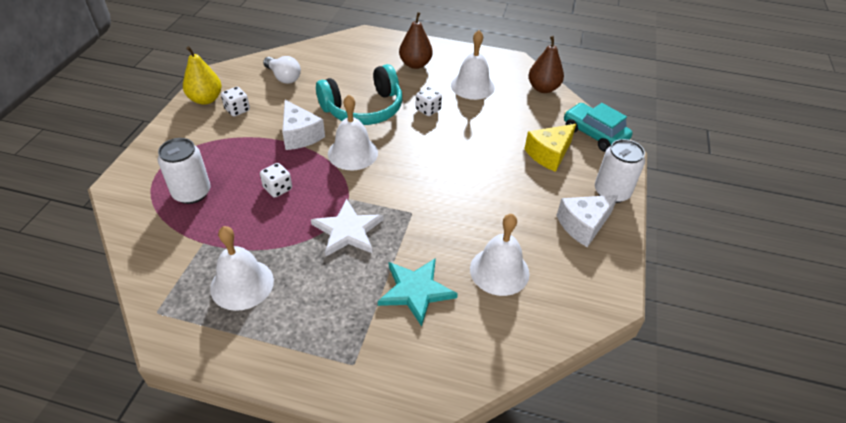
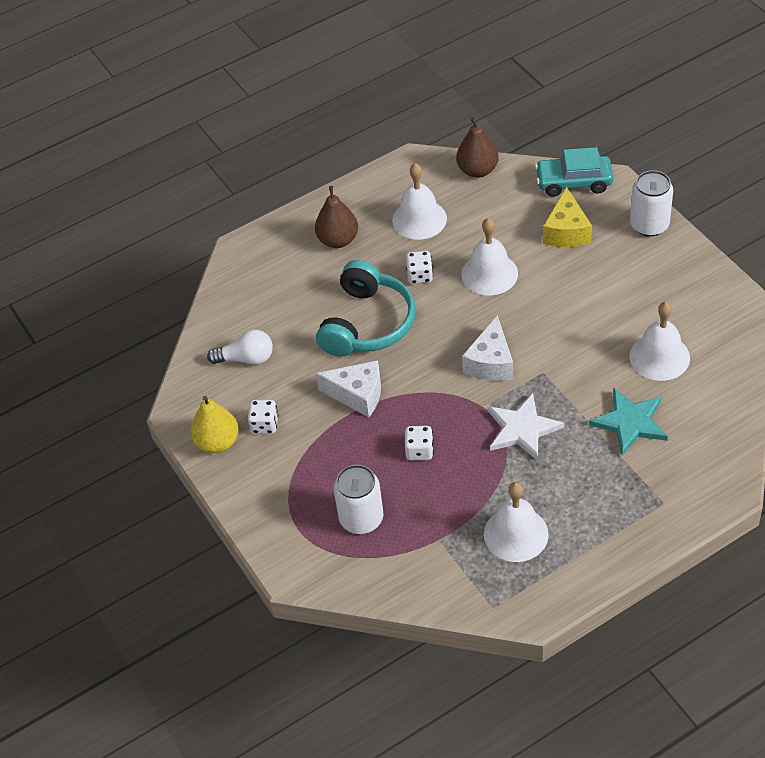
camera: 40 degrees left, 5 degrees up
(353, 153) = (425, 369): white bell -> white bell (489, 273)
(583, 225) = (665, 270): white cheese -> white cheese (491, 362)

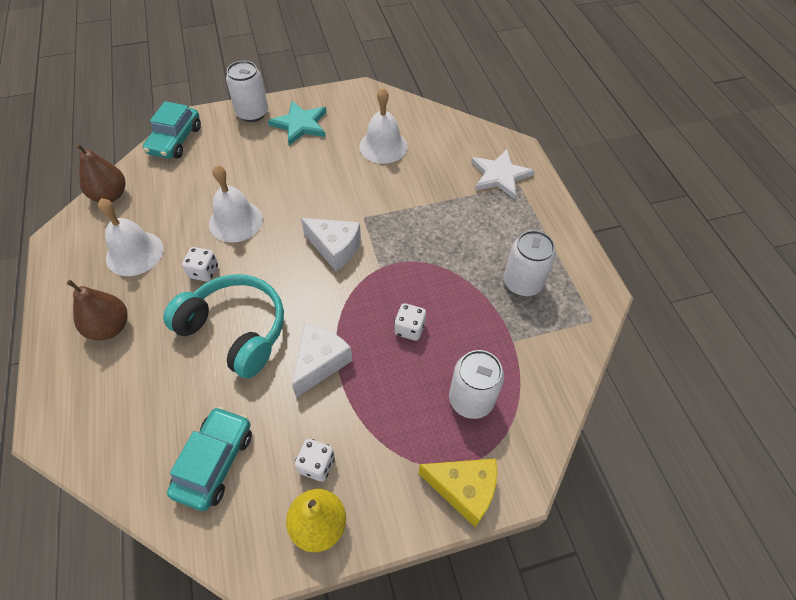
camera: 80 degrees left, 5 degrees up
(246, 358) = (215, 462): white light bulb -> turquoise car
(516, 534) = (522, 283): white bell -> white can
(522, 429) = (416, 247): white star -> white star (499, 175)
(566, 231) = (224, 160): yellow cheese -> yellow cheese (463, 490)
(630, 422) = (438, 181): turquoise star -> turquoise star (300, 124)

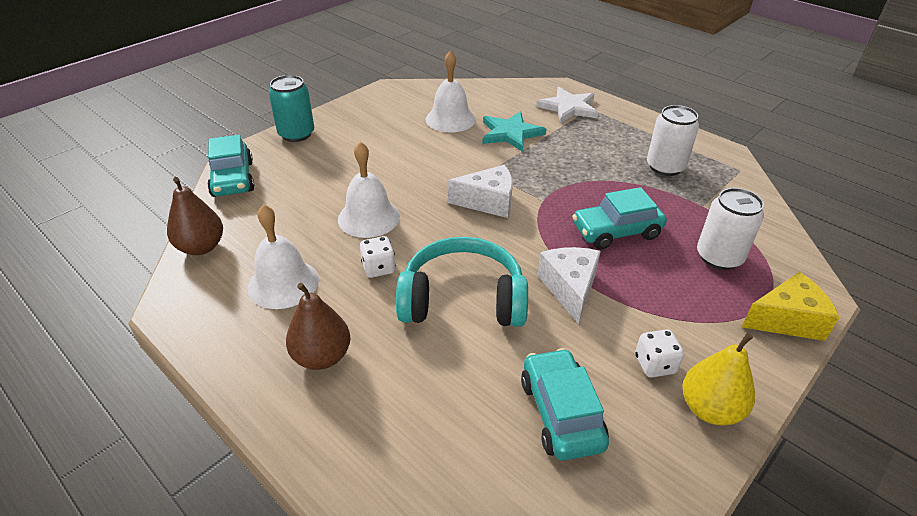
camera: 30 degrees left, 15 degrees down
(252, 113) = (296, 134): white can -> turquoise can
(300, 124) = (355, 128): turquoise star -> turquoise star (510, 133)
(409, 329) = (616, 231): white dice -> turquoise car

